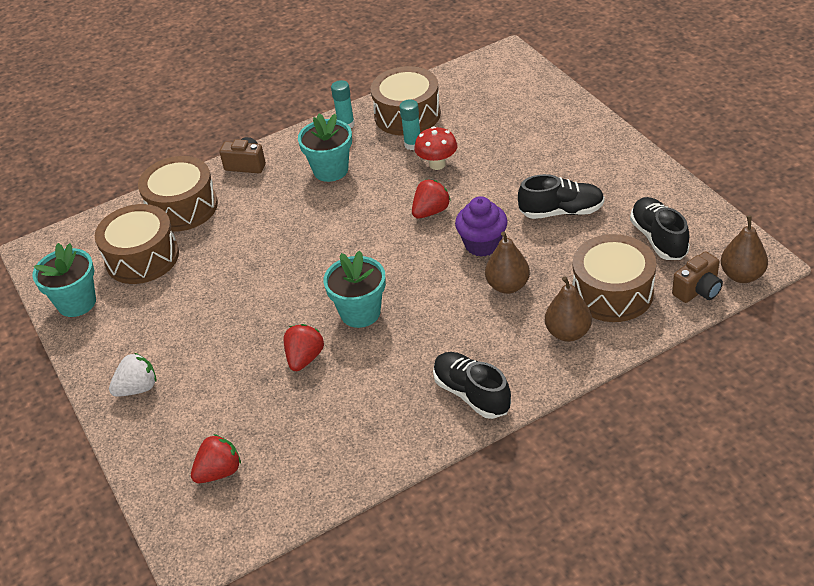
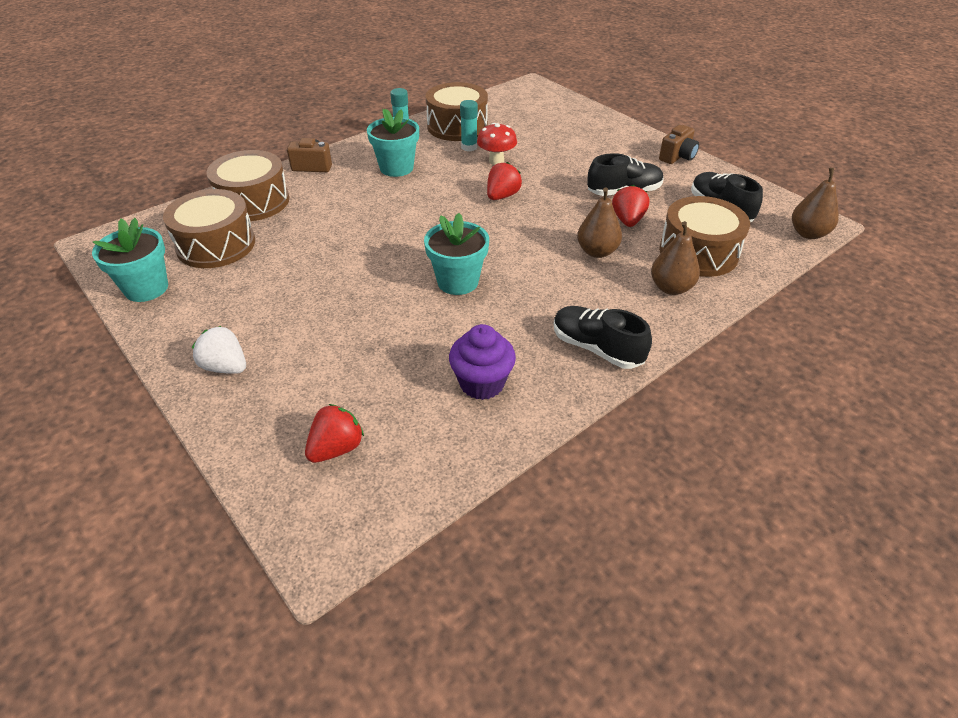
camera: 15 degrees left, 0 degrees up
(137, 388) = (225, 367): white strawberry -> white strawberry turned 105 degrees counterclockwise
(305, 358) = (410, 326): red strawberry -> red strawberry (628, 220)
(482, 244) = (560, 219): purple cupcake -> purple cupcake (482, 383)
(698, 290) = (775, 247): brown camera -> brown camera (677, 157)

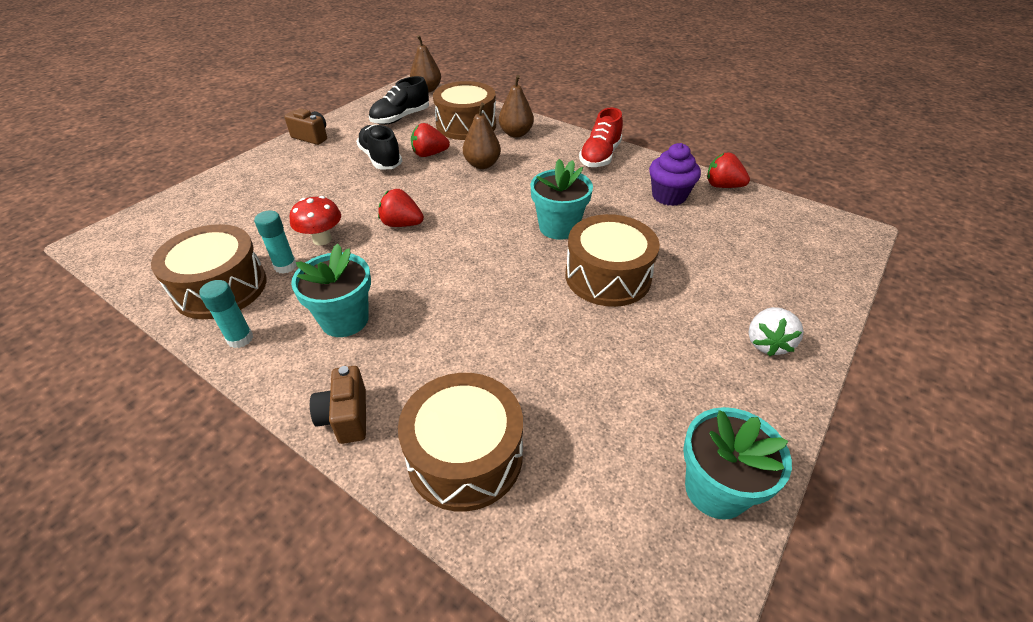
camera: 105 degrees left, 0 degrees up
(216, 245) = (588, 452): brown drum -> brown drum (608, 276)
(336, 448) = (782, 247): red strawberry -> red strawberry (722, 186)
(596, 348) = (600, 156): black shoe -> red shoe

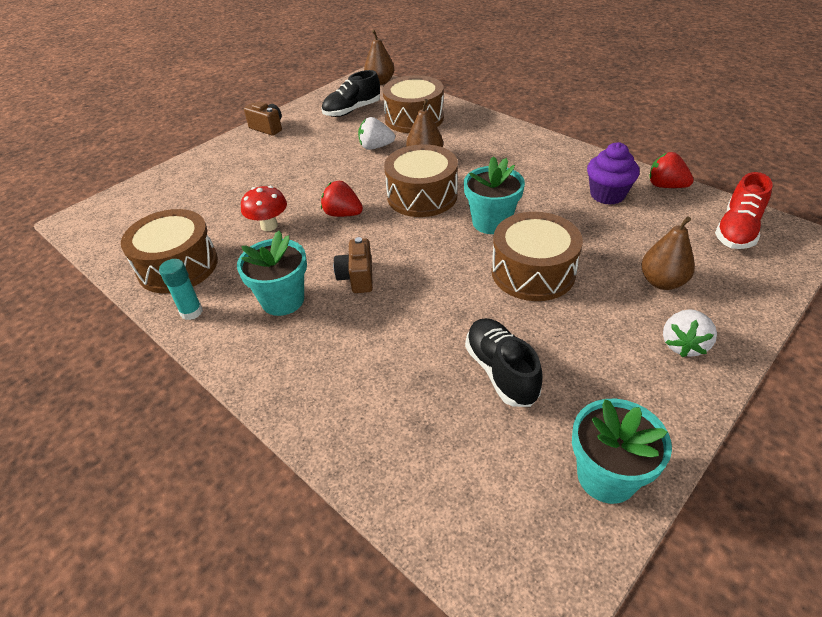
camera: 10 degrees right, 0 degrees up
(285, 266) = (235, 249): turquoise glue stick -> none
(346, 417) = (276, 386): brown camera -> brown camera (357, 278)
(381, 159) = (329, 150): black shoe -> black shoe (501, 371)
(429, 154) = (375, 147): red strawberry -> white strawberry
(465, 456) = (377, 427): brown drum -> brown drum (422, 196)
(516, 133) = (462, 128): brown pear -> brown pear (662, 282)
(600, 156) = (543, 152): red shoe -> red shoe (737, 230)

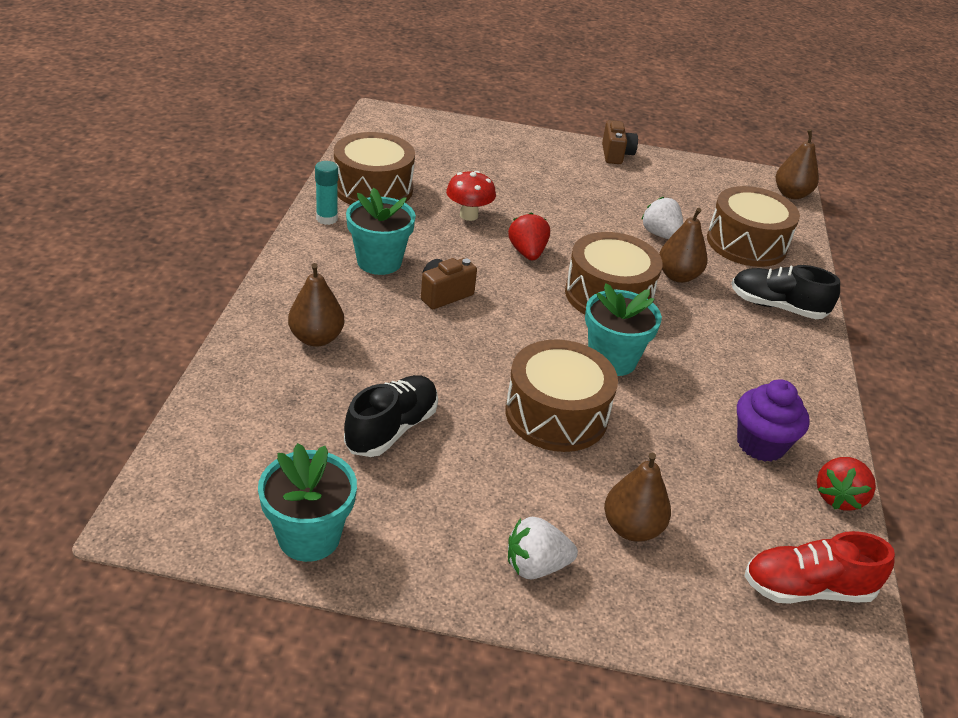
camera: 50 degrees right, 5 degrees down
(352, 110) = (710, 195): black shoe -> black shoe (777, 307)
(354, 380) = (316, 338): none -> brown pear
(665, 186) = (838, 497): red strawberry -> red strawberry turned 150 degrees counterclockwise

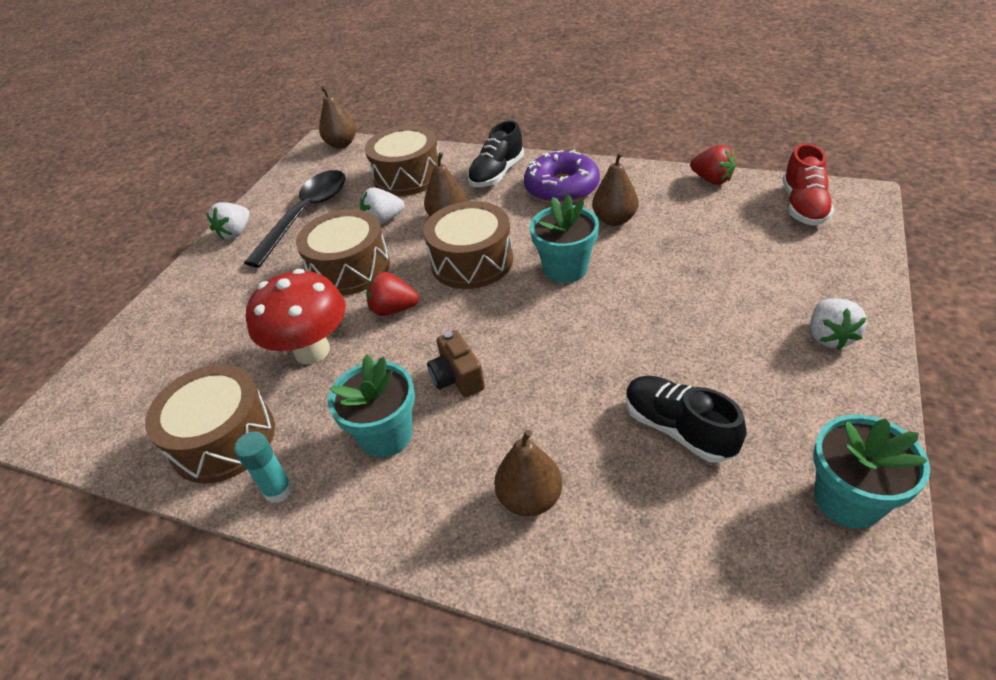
camera: 70 degrees left, 5 degrees up
(468, 215) = (312, 351): red mushroom -> red mushroom, size x1.66
(556, 414) = (642, 309): brown drum -> brown drum (349, 268)
(616, 155) = (235, 233): brown camera -> white strawberry
(631, 528) = (770, 279): brown pear -> brown pear (614, 220)
(655, 188) = (306, 215): none -> black spoon
(760, 444) = (662, 205): purple cupcake -> none
(766, 358) = (561, 188): none -> purple donut

